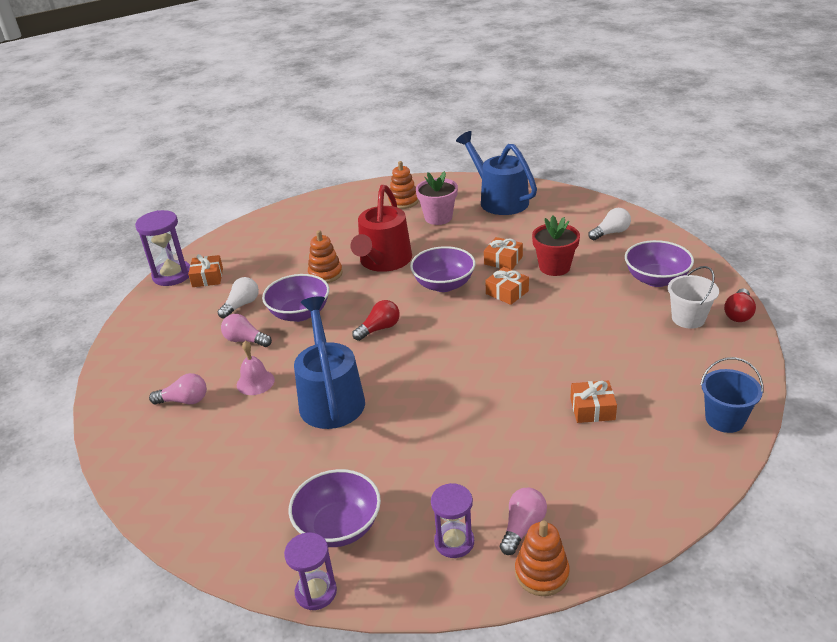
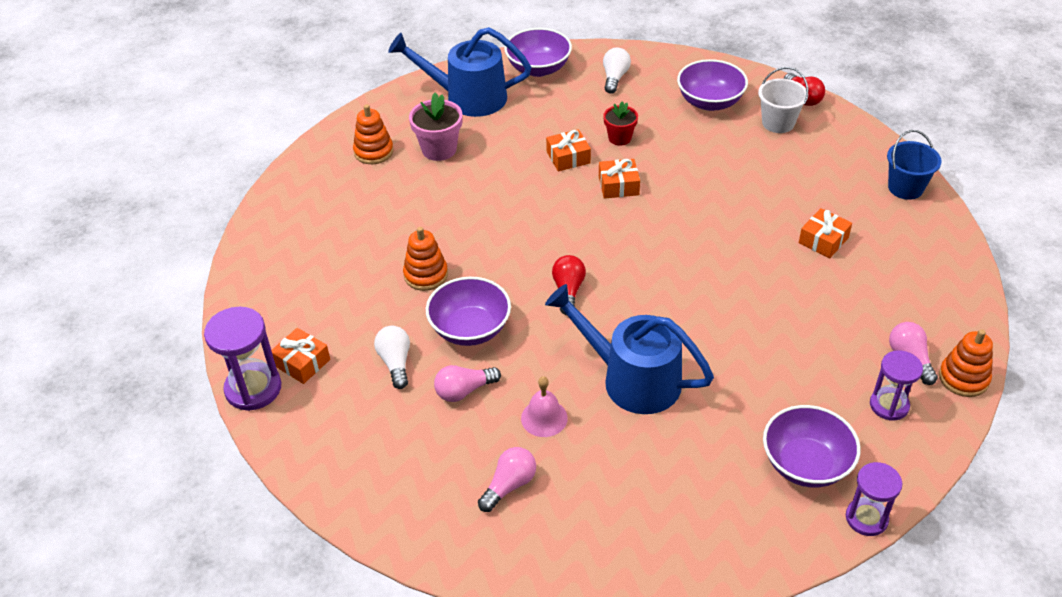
camera: 50 degrees left, 10 degrees up
(383, 262) = (462, 226): red watering can -> none
(444, 284) = (555, 213): purple bowl -> purple bowl (538, 68)
(554, 267) = (619, 138): red flower pot -> red flower pot, size x0.66

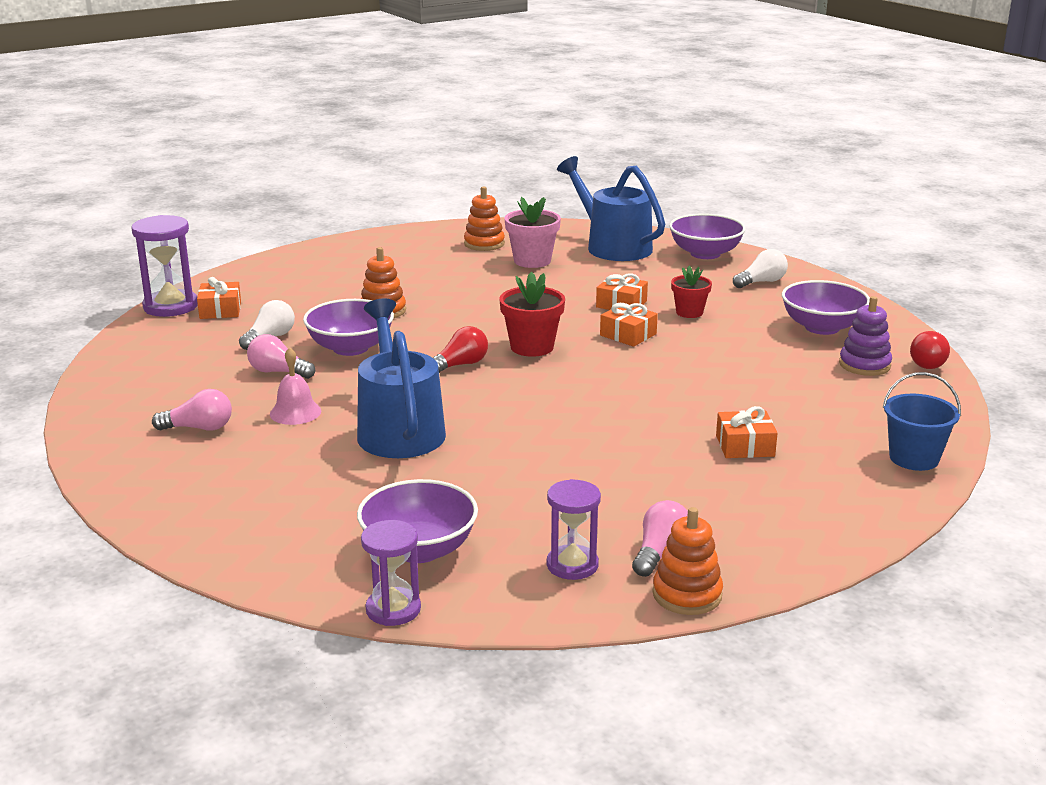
camera: 45 degrees right, 20 degrees down
(582, 240) = (532, 347): none -> red flower pot
(778, 123) = (864, 365): white bucket -> purple stacking toy

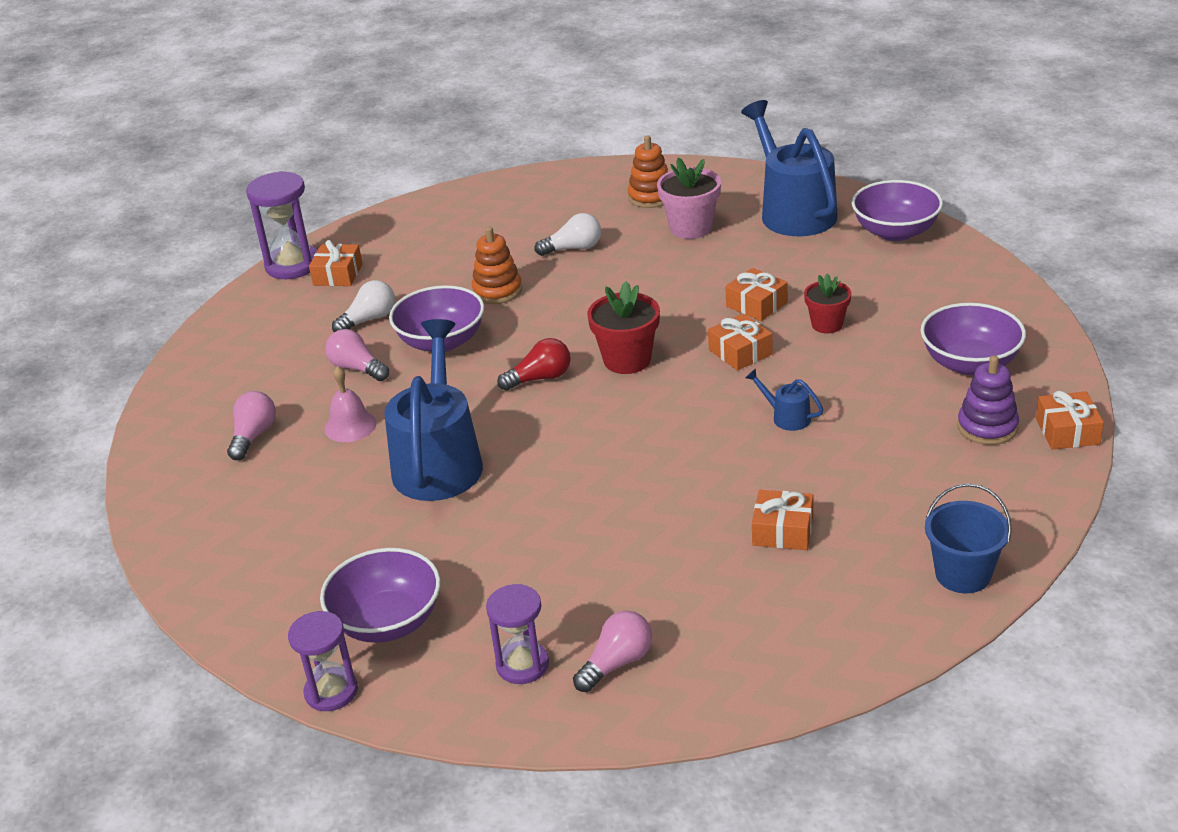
camera: 20 degrees right, 10 degrees up
(199, 428) = (253, 436): pink light bulb -> pink light bulb turned 90 degrees counterclockwise
(687, 594) = (615, 721): orange stacking toy -> none
(696, 372) = (786, 417): none -> blue watering can
(761, 282) = (937, 284): white light bulb -> white light bulb (573, 248)
(928, 362) = (1067, 431): red light bulb -> orange gift

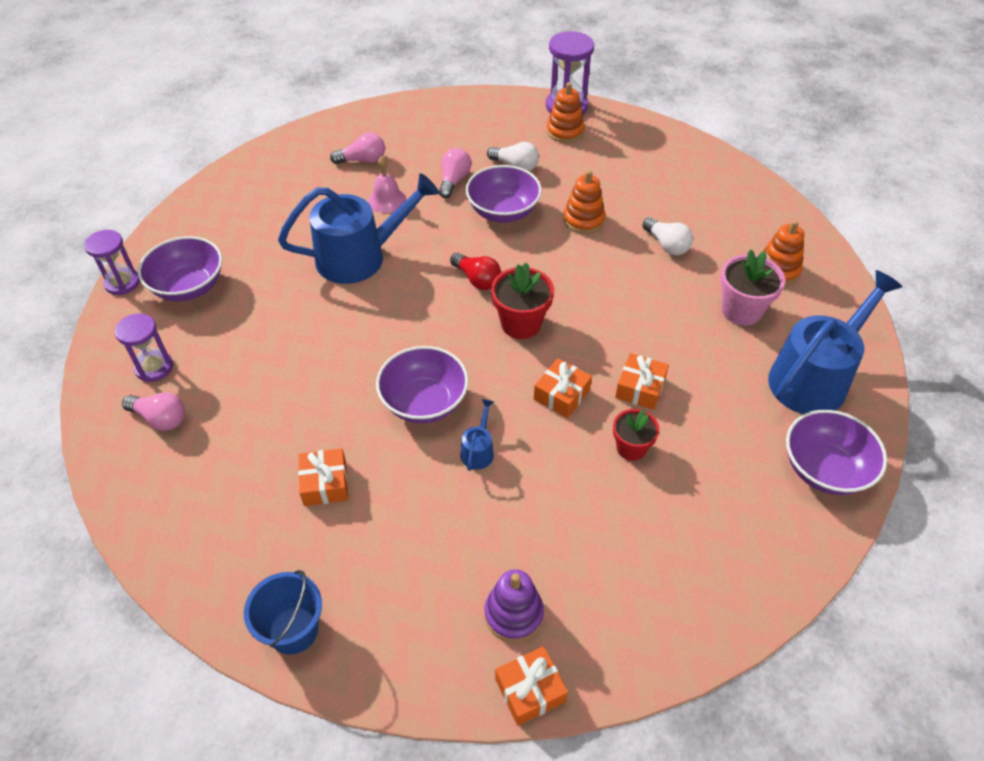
camera: 65 degrees right, 15 degrees up
(338, 274) = (565, 131): orange gift -> orange stacking toy
(970, 363) = (615, 580): purple bowl -> purple bowl (424, 402)

